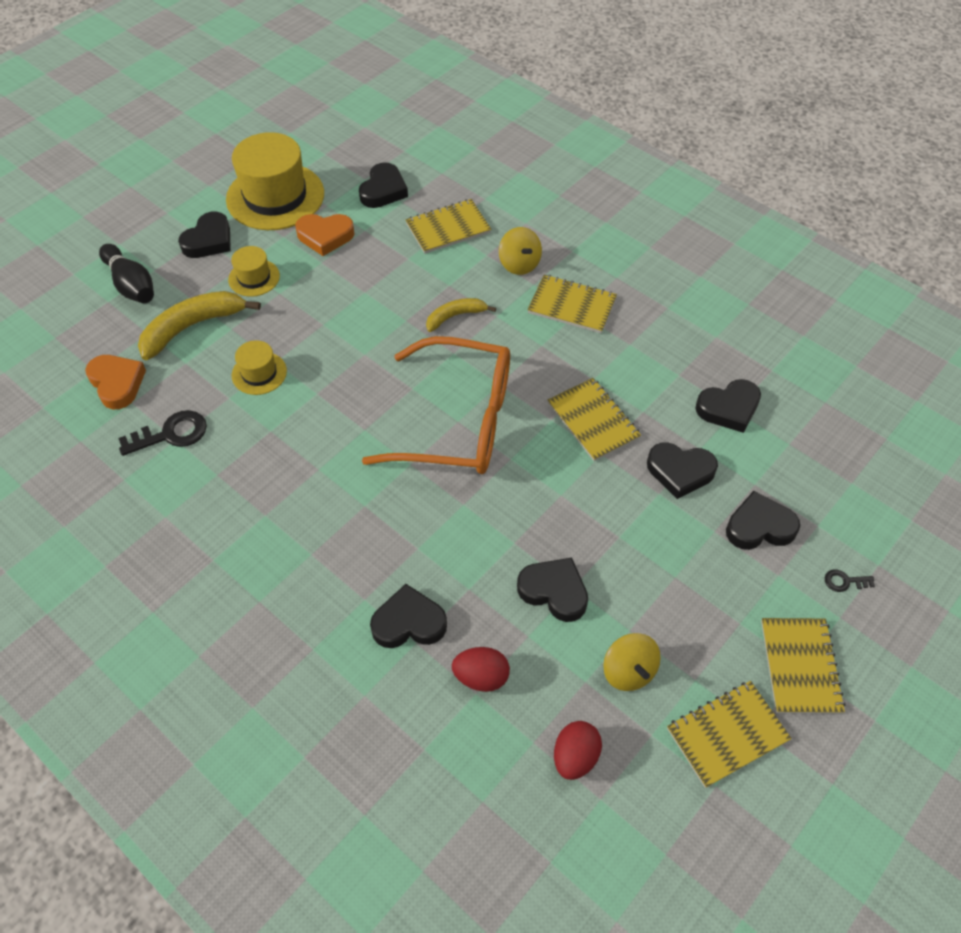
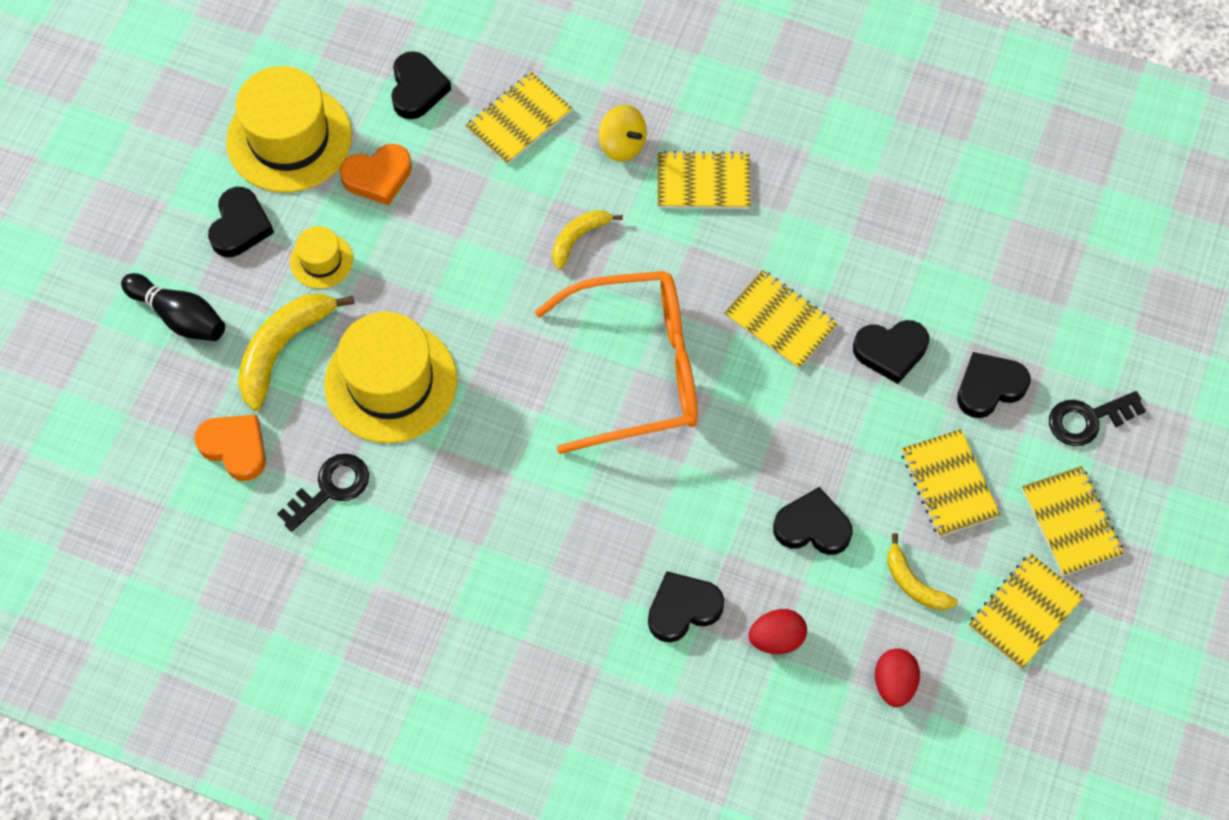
camera: 20 degrees left, 10 degrees up
(259, 373) = (391, 382): yellow hat -> yellow hat, size x2.04
(628, 671) = (913, 583): yellow spinning top -> yellow banana
(693, 596) = (949, 484): none -> yellow notebook
(728, 408) = (916, 259): black heart -> none
(844, 581) = (1088, 419): black key -> black key, size x1.94

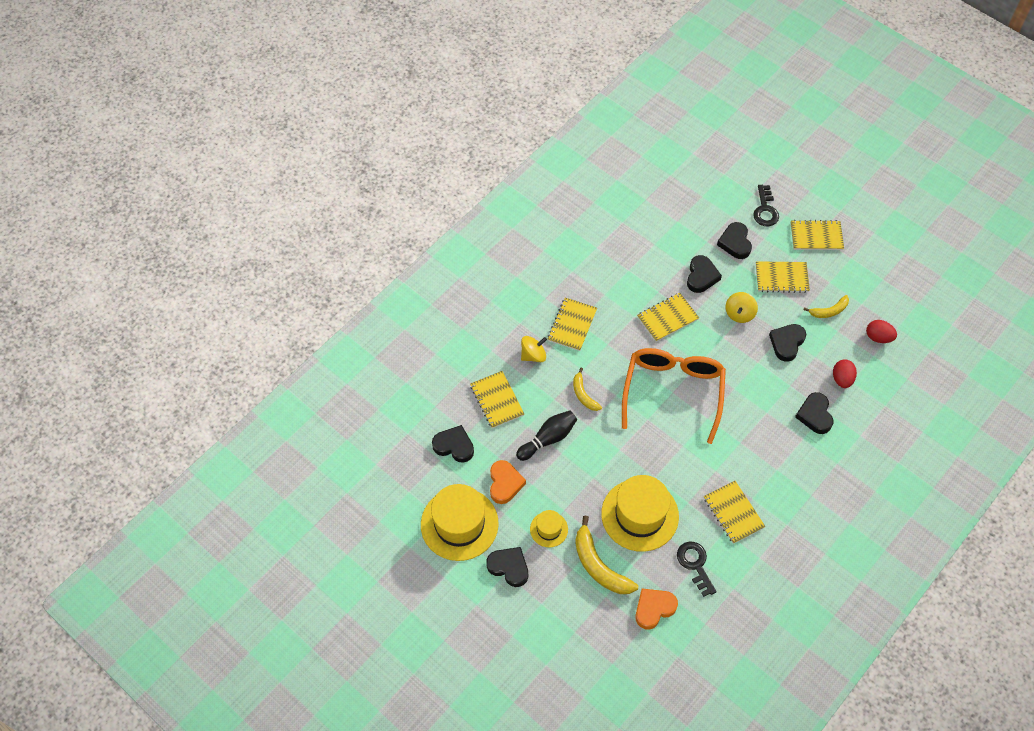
camera: 70 degrees left, 5 degrees down
(179, 316) = (557, 617): black bowling pin -> black bowling pin (548, 439)
(840, 433) = (739, 313): none -> yellow spinning top
(1024, 612) = (857, 271): yellow notebook -> yellow notebook (733, 512)

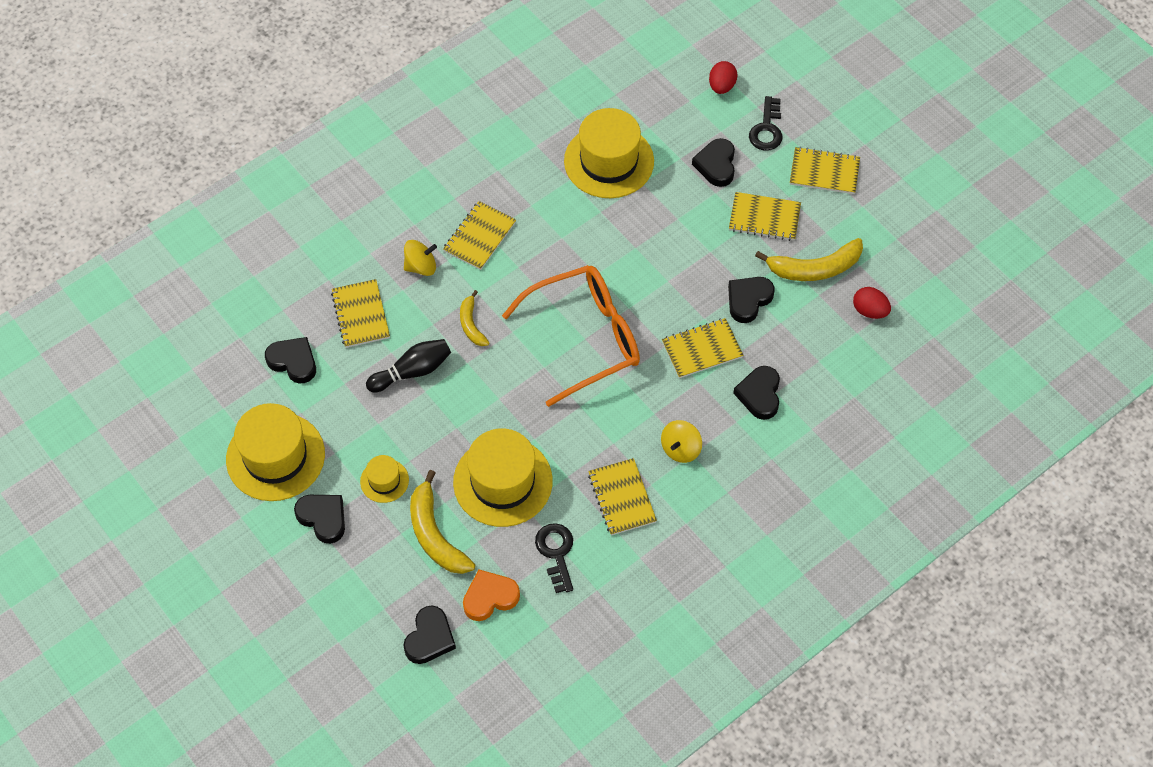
camera: 10 degrees right, 0 degrees up
(505, 483) = (344, 417): orange heart -> none
(654, 251) = (609, 161): none -> yellow hat
(667, 318) = (603, 246): yellow notebook -> yellow notebook (702, 349)
(673, 391) = (585, 338): orange glasses -> orange glasses turned 45 degrees clockwise
(701, 276) = (661, 201): black heart -> black heart (429, 638)
(739, 313) = (697, 254): yellow spinning top -> yellow spinning top (680, 449)
(829, 311) = (814, 268): yellow banana -> yellow banana, size x1.71
(842, 379) = (807, 355): red egg -> red egg (721, 86)

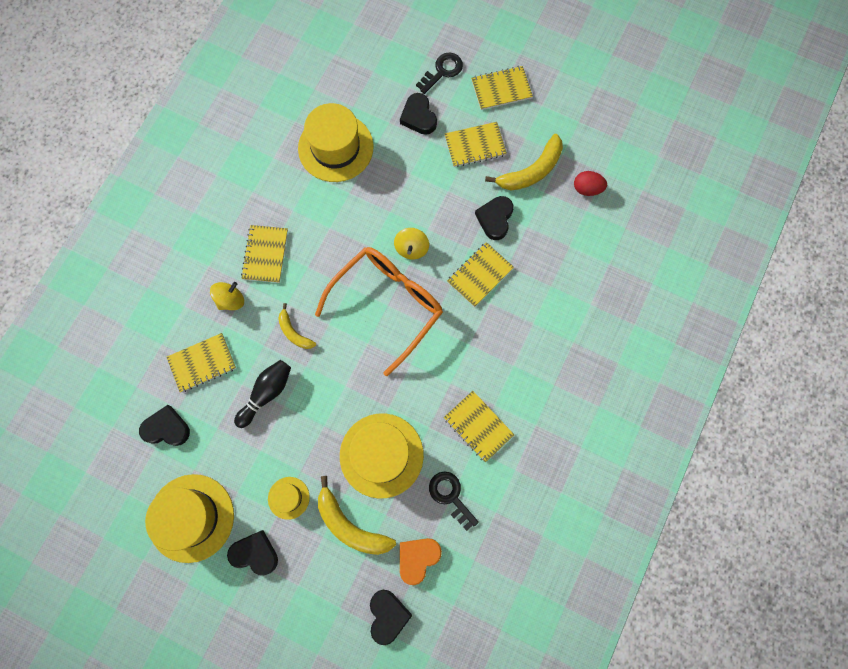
camera: 25 degrees left, 15 degrees up
(361, 315) = (202, 363): yellow notebook -> yellow notebook turned 75 degrees counterclockwise
(680, 449) = (503, 365): yellow spinning top -> yellow spinning top (411, 248)
(721, 86) = (392, 49): red egg -> none
(759, 394) = (540, 293): black heart -> none
(767, 129) = (442, 71): black key -> black key turned 120 degrees counterclockwise

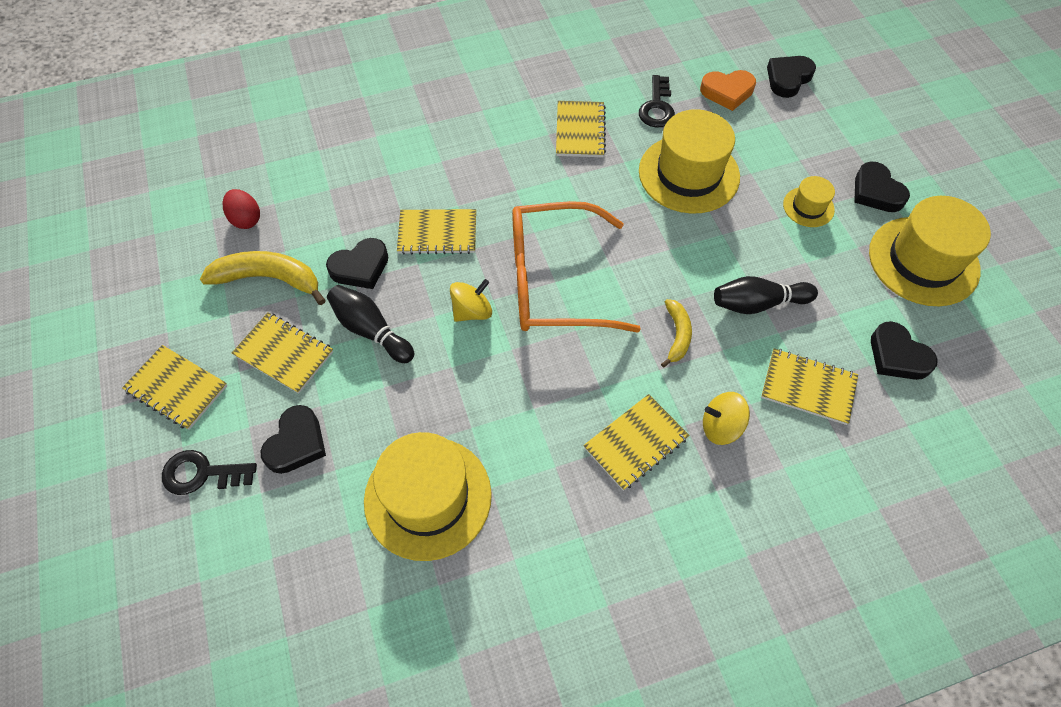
camera: 135 degrees left, 15 degrees down
(350, 525) = (766, 150): yellow banana -> none
(449, 193) = (371, 330): none -> black bowling pin

